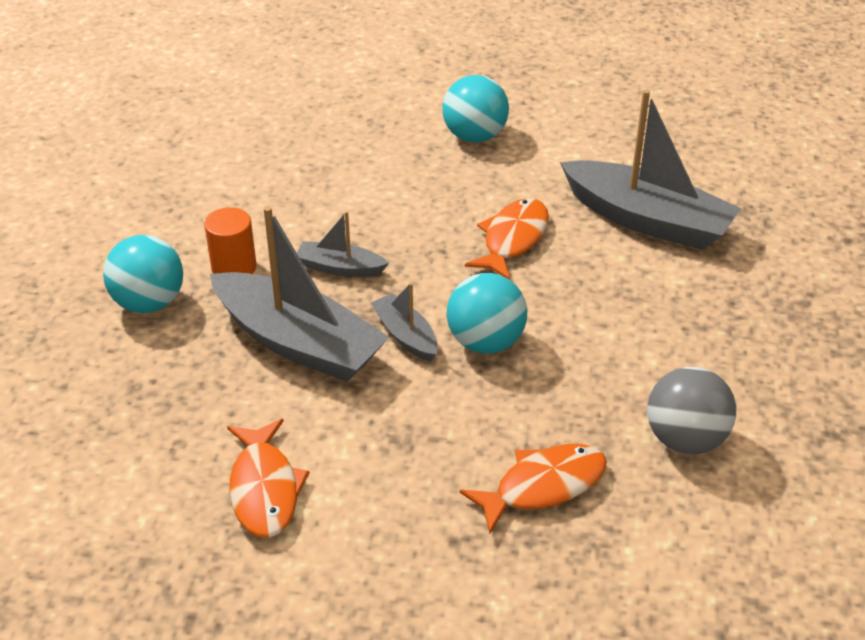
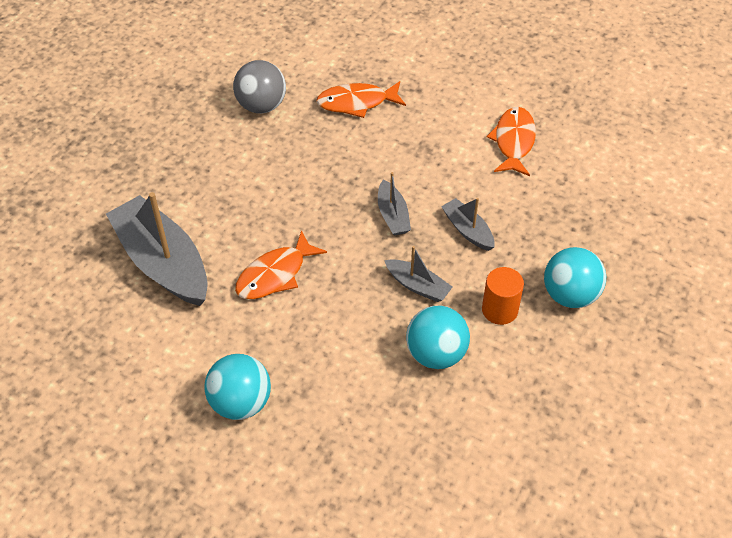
camera: 160 degrees left, 10 degrees up
(299, 343) = (467, 230): grey boat -> grey boat, size x0.48
(485, 342) = (342, 196): turquoise ball -> turquoise ball (436, 354)

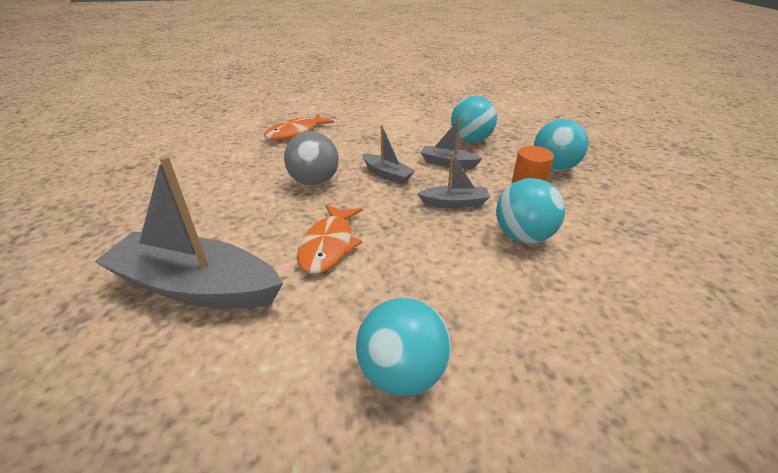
camera: 35 degrees left, 15 degrees down
(261, 105) = (218, 155): grey ball -> grey ball (314, 182)
(513, 141) = (421, 119): orange fish -> none
(530, 208) = (471, 140): none -> turquoise ball

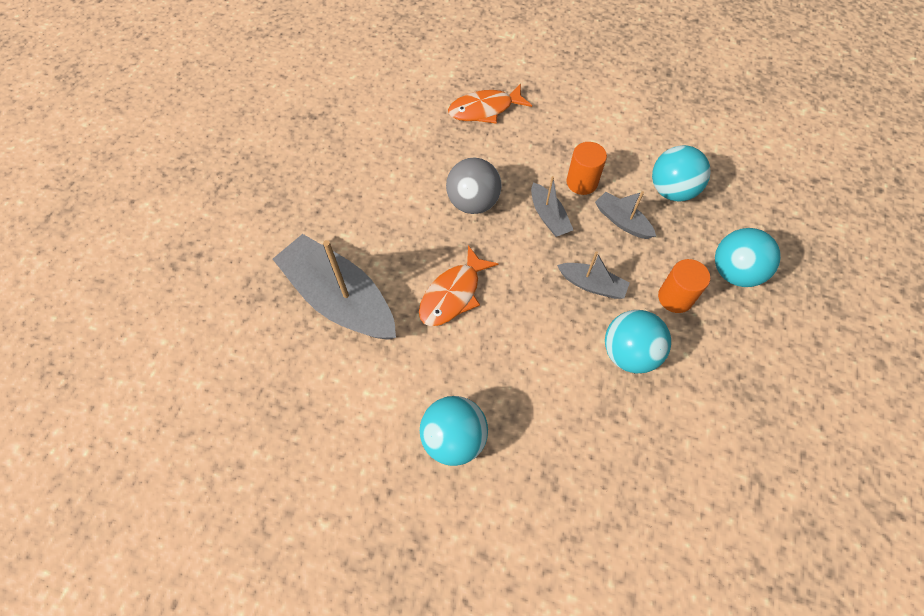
camera: 25 degrees right, 25 degrees up
(400, 151) = (582, 182): none -> orange cylinder

